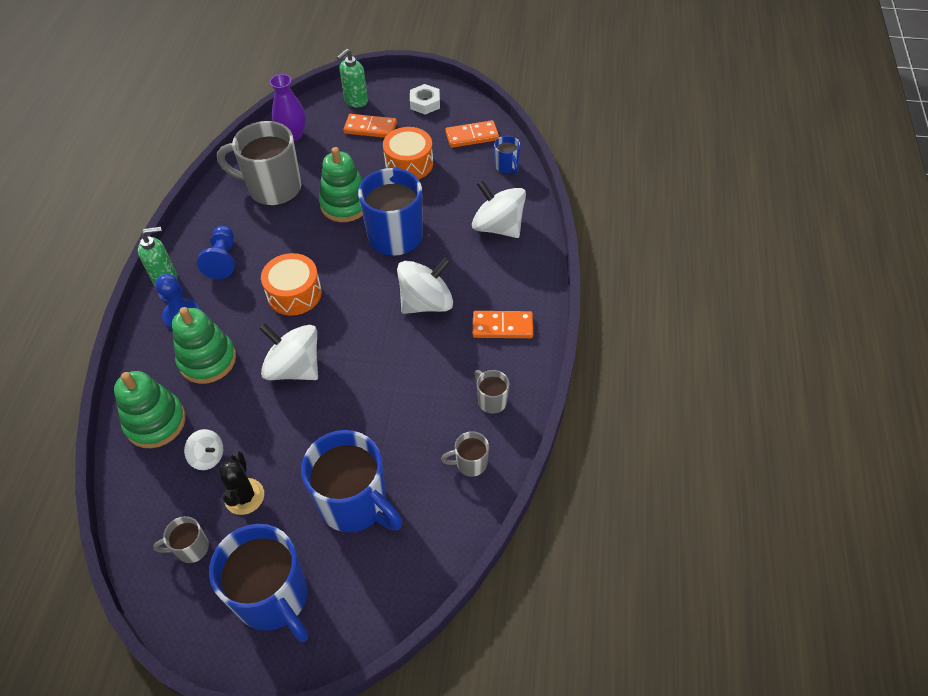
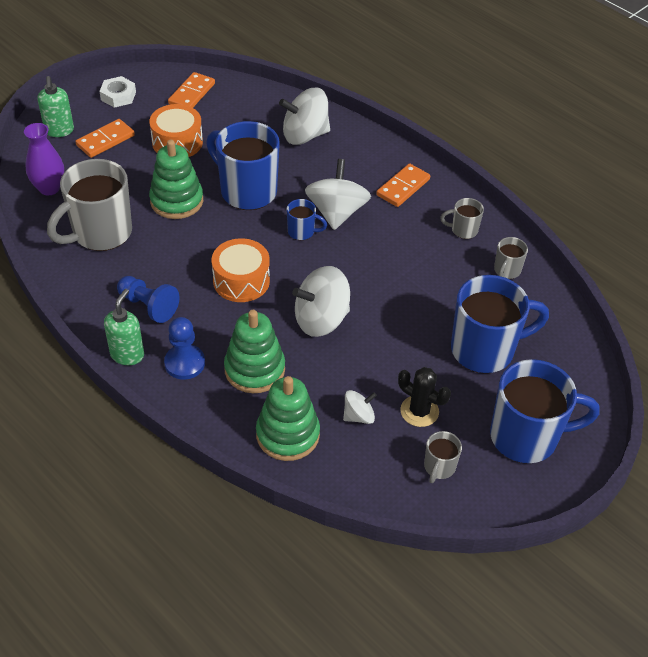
camera: 55 degrees left, 5 degrees down
(507, 166) = (248, 96): blue mug -> blue mug (302, 232)

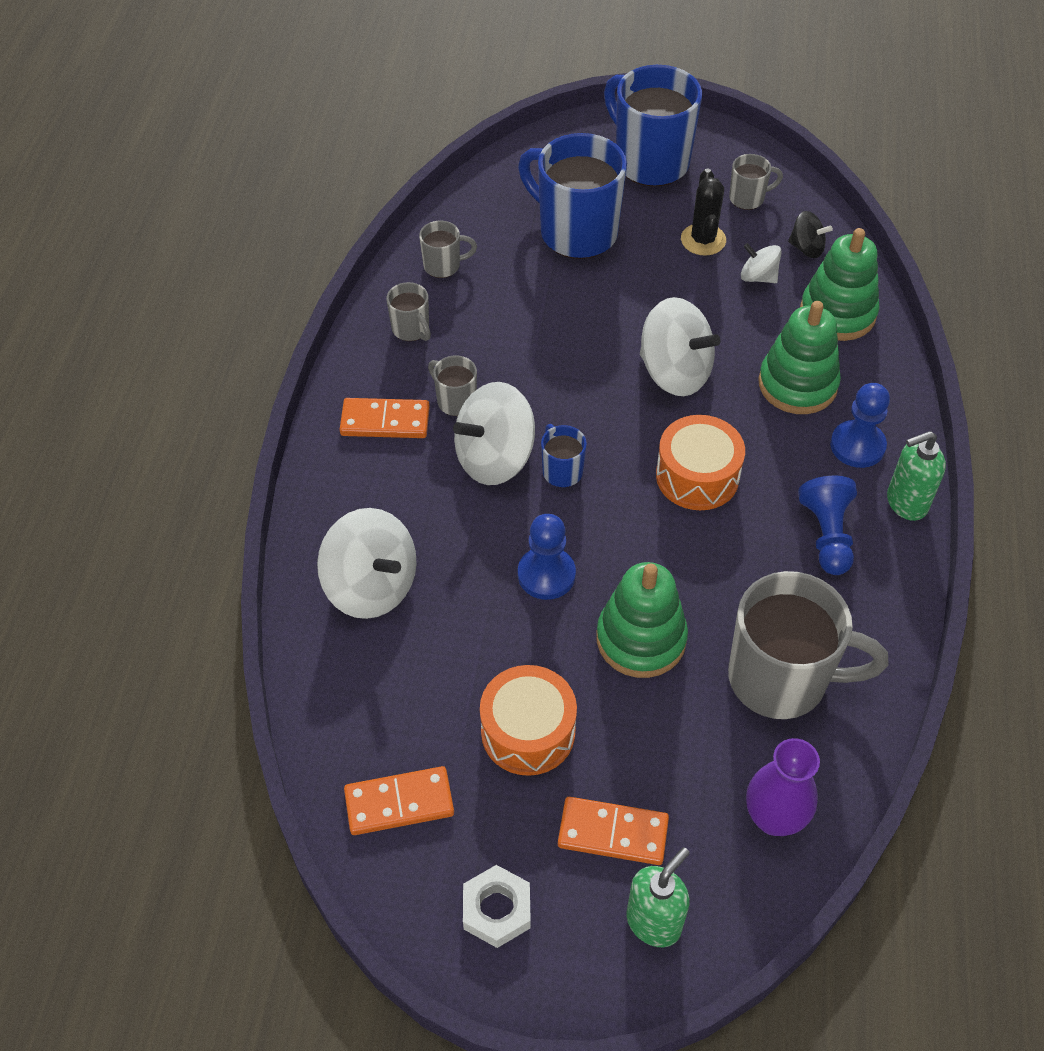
camera: 125 degrees left, 5 degrees up
(247, 191) = (546, 575): blue mug -> blue pawn
(359, 464) = (806, 248): none -> black spinning top
(391, 219) = (455, 401): none -> grey mug

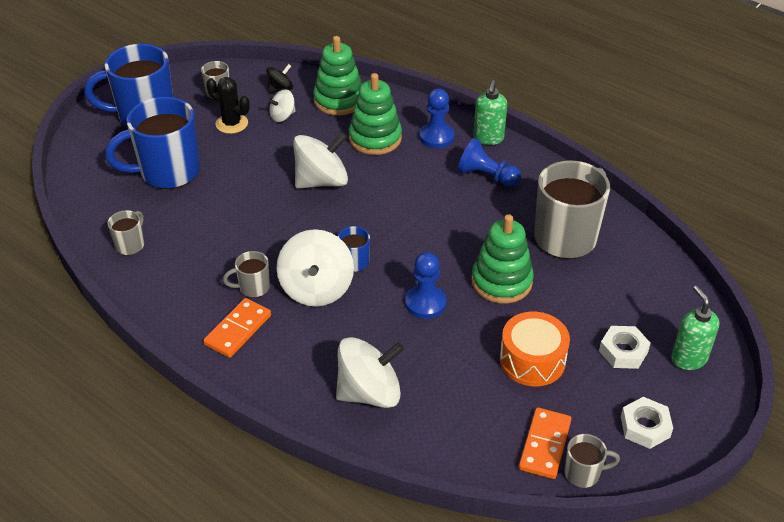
camera: 60 degrees left, 10 degrees down
(411, 329) = (171, 284): grey mug -> grey mug (583, 473)
(613, 833) = (623, 351): orange domino -> white nut
(697, 476) = (405, 207): orange drum -> none
(774, 818) = (651, 280): purple vase -> none

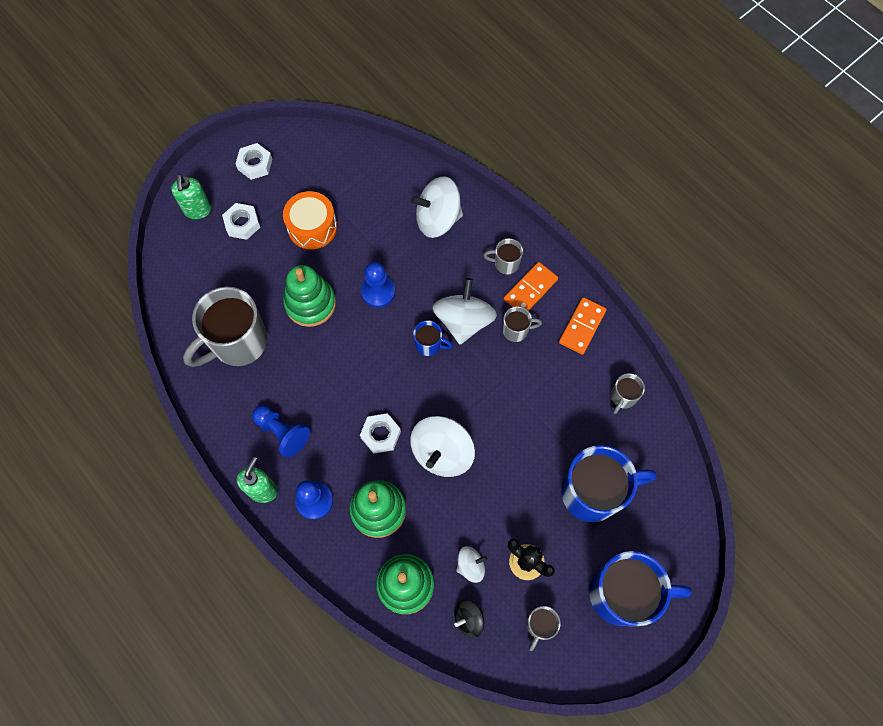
camera: 170 degrees left, 25 degrees up
(321, 181) = (442, 453): white spinning top -> white spinning top turned 45 degrees counterclockwise
(387, 186) = (380, 435): none -> white nut
(544, 445) = (327, 162): orange domino -> orange domino (582, 327)
(583, 473) = (310, 139): grey mug -> grey mug (505, 263)

